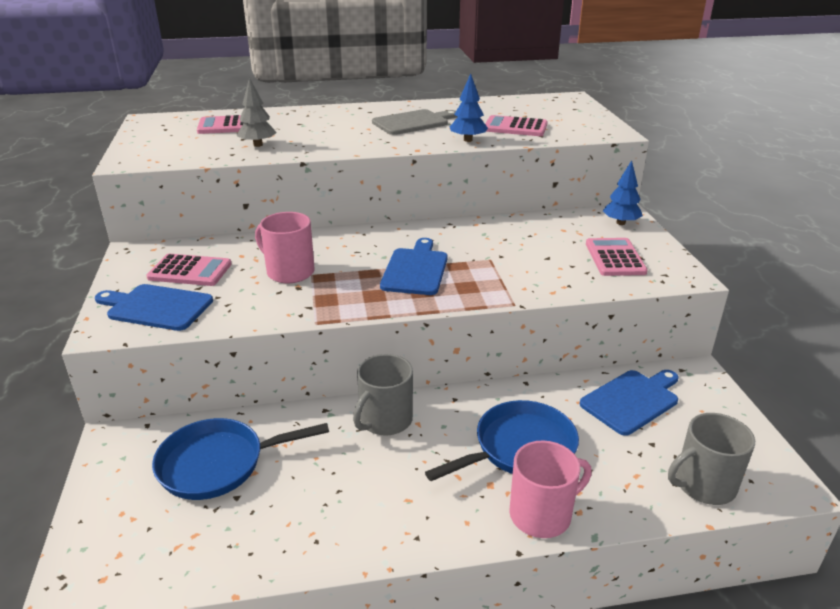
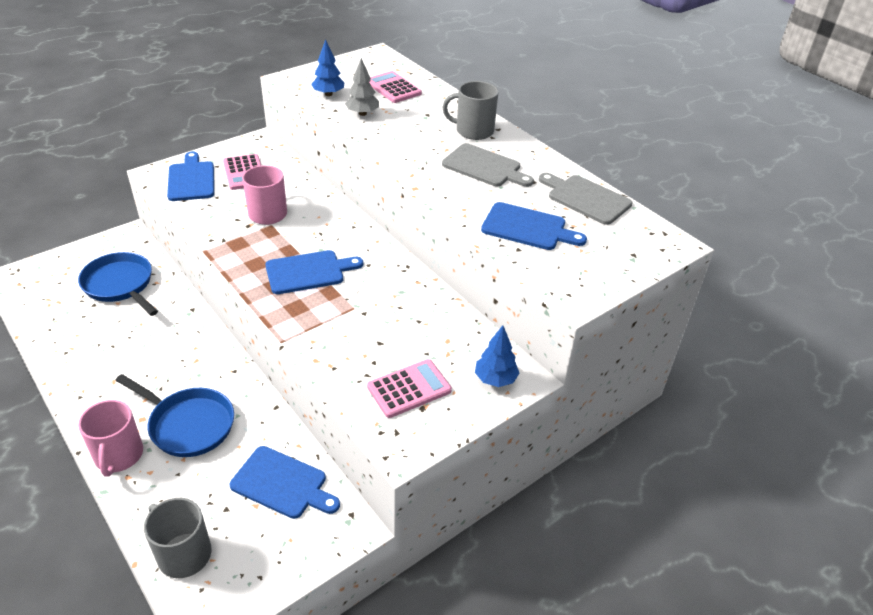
camera: 60 degrees right, 10 degrees up
(385, 420) = (192, 342): grey mug -> grey mug (473, 131)
(468, 140) = (464, 208): blue tree -> blue tree (328, 94)
(493, 105) = (586, 198): none -> grey cutting board
(515, 127) = (528, 227): pink calculator -> blue cutting board
(542, 514) = (118, 455): pink mug -> pink mug turned 45 degrees clockwise

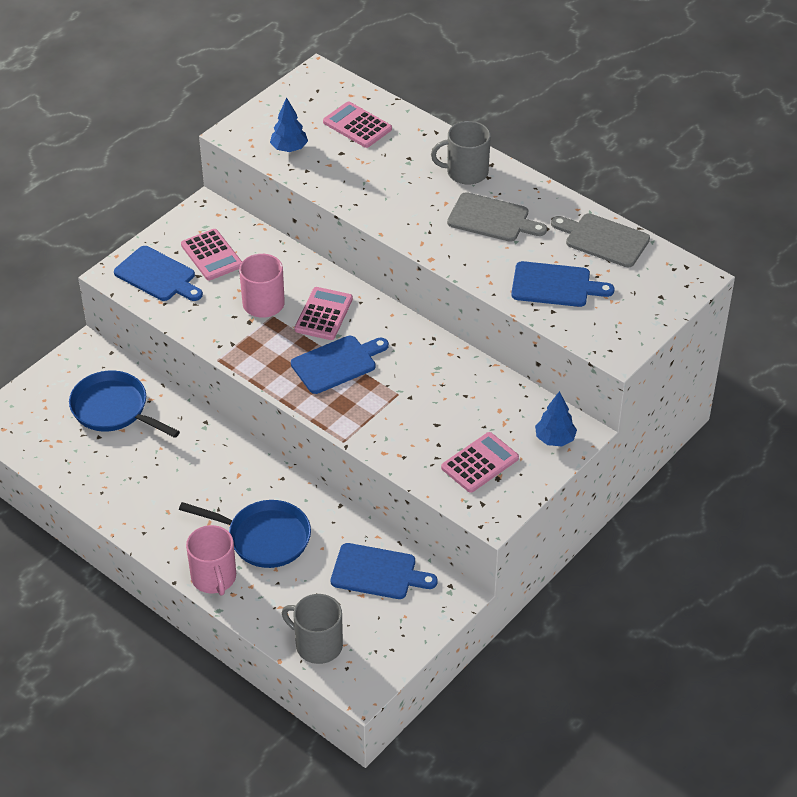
camera: 10 degrees left, 5 degrees up
(191, 179) = (157, 275): blue cutting board -> blue cutting board turned 150 degrees clockwise
(316, 230) = (323, 314): none -> pink calculator
(362, 113) = (338, 170): grey tree -> none

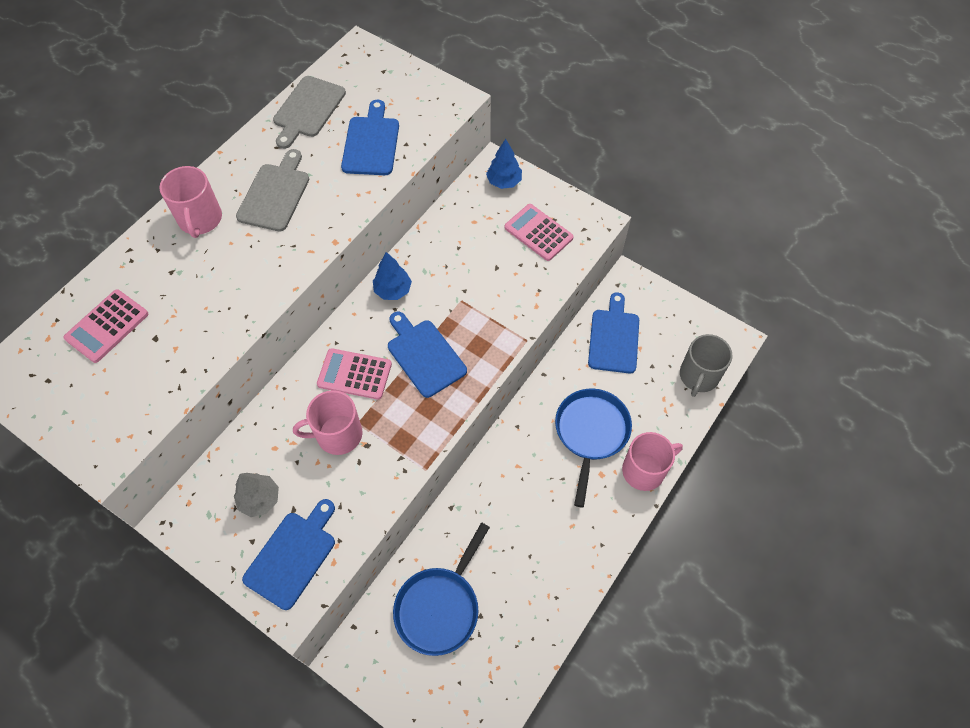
camera: 95 degrees left, 15 degrees up
(212, 255) = (260, 499): pink calculator -> grey tree
(289, 148) = (141, 393): blue tree -> blue tree (393, 290)
(466, 172) = (200, 219): grey mug -> pink mug

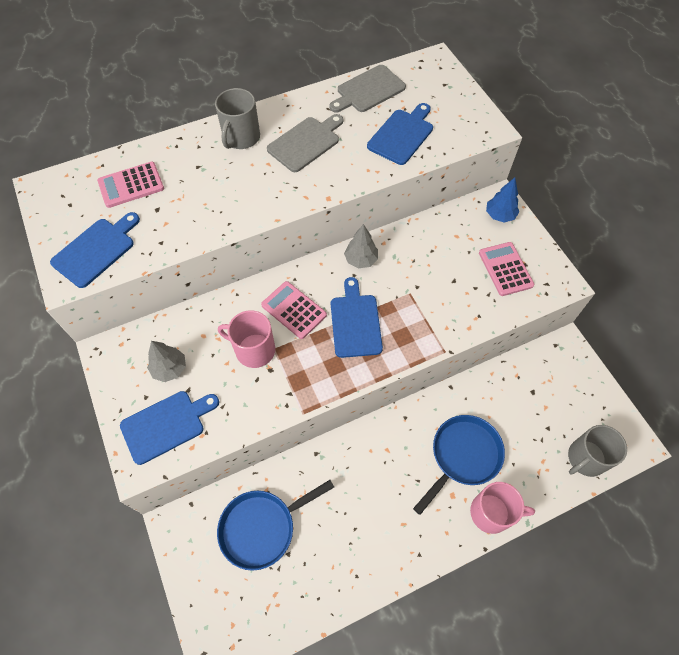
camera: 30 degrees right, 0 degrees up
(200, 219) = (241, 138): pink mug -> grey mug
(393, 290) = (361, 260): blue tree -> grey tree
(613, 338) = (527, 387): blue cutting board -> blue cutting board (96, 250)

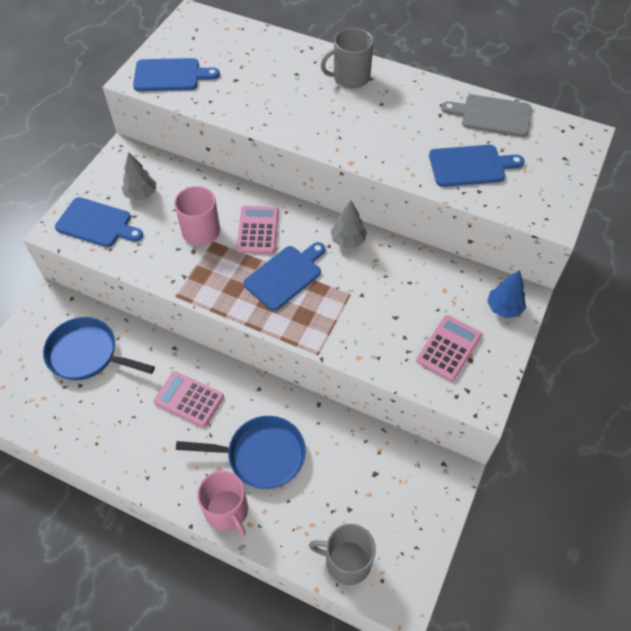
camera: 50 degrees right, 5 degrees down
(131, 185) = (241, 53): pink calculator -> pink calculator (189, 399)
(305, 143) = (389, 115): grey cutting board -> none

